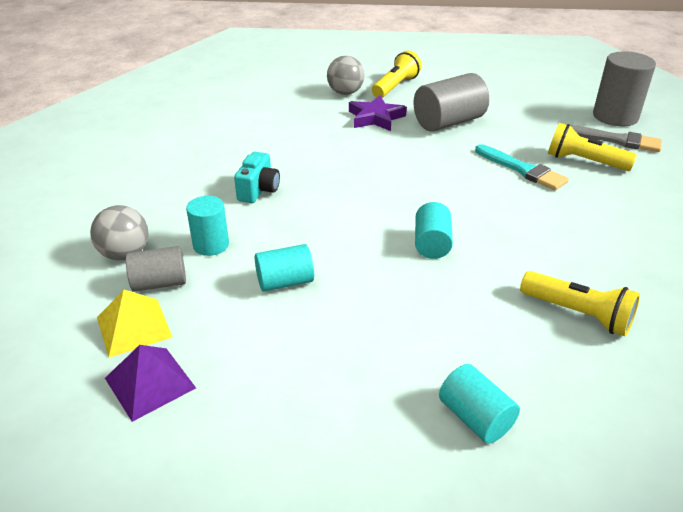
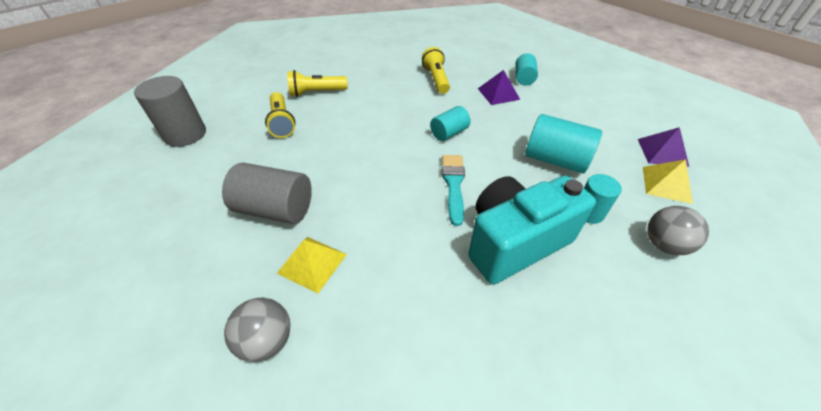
camera: 135 degrees left, 10 degrees up
(159, 283) = (640, 204): grey cylinder -> none
(259, 190) = (514, 242): turquoise camera -> turquoise camera, size x2.14
(285, 282) = (555, 160): turquoise cylinder -> turquoise cylinder, size x1.64
(375, 118) = (312, 263): purple star -> yellow pyramid
(395, 86) = (209, 304): yellow flashlight -> yellow flashlight (316, 92)
(464, 346) = (498, 94): none -> purple pyramid
(522, 170) = (322, 139): turquoise brush -> turquoise brush (453, 184)
(615, 140) = (232, 122): grey brush -> none

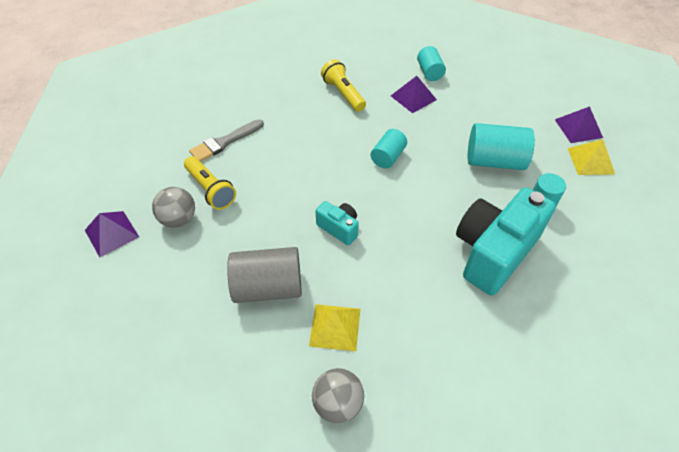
camera: 20 degrees left, 5 degrees up
(185, 134) = (111, 233): grey cylinder -> purple pyramid
(316, 92) = (225, 142): yellow flashlight -> grey brush
(370, 178) = (339, 228): none -> turquoise camera
(453, 184) = (418, 212): turquoise brush -> none
(663, 244) = (604, 218): grey ball -> grey ball (179, 219)

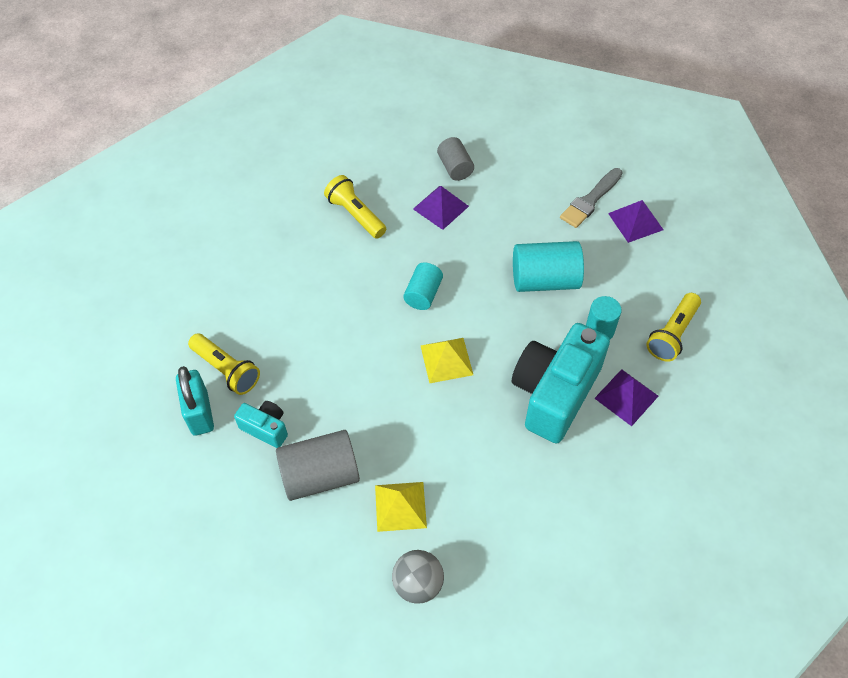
camera: 10 degrees left, 5 degrees up
(111, 233) = (127, 443): purple pyramid -> purple pyramid (626, 397)
(179, 219) = (200, 413): grey ball -> turquoise padlock
(225, 142) = (227, 305): grey brush -> grey brush (590, 200)
(339, 228) = (384, 393): turquoise camera -> turquoise camera (266, 428)
(429, 72) = (455, 167): turquoise cylinder -> grey cylinder
(590, 161) = (651, 262): yellow pyramid -> yellow pyramid (446, 360)
(608, 220) = (672, 334): none -> yellow flashlight

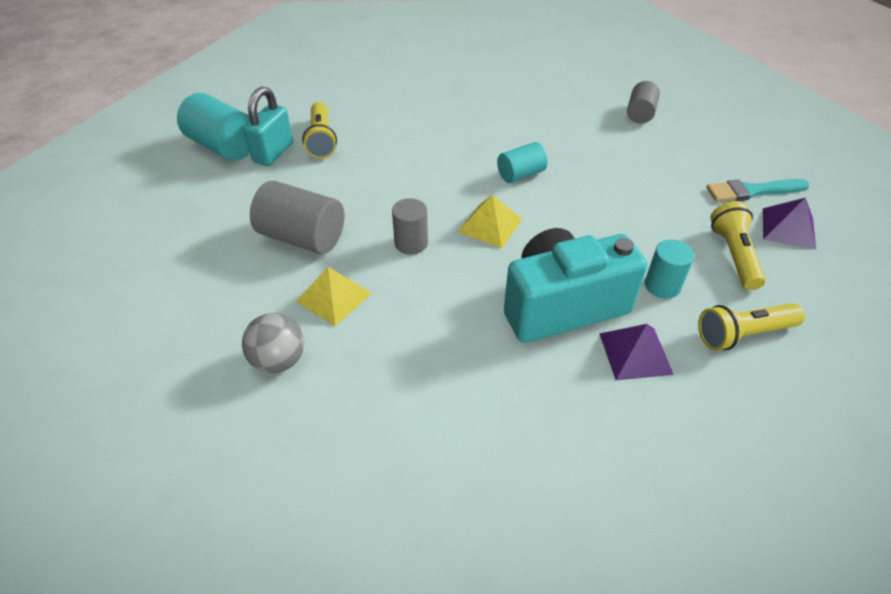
camera: 40 degrees right, 10 degrees down
(266, 428) = (303, 186): turquoise camera -> none
(355, 214) = (523, 103): yellow flashlight -> yellow flashlight (733, 255)
(407, 418) = (411, 243): none -> grey cylinder
(440, 207) = (599, 131): purple pyramid -> none
(545, 280) = (644, 221): turquoise cylinder -> turquoise cylinder (224, 146)
(590, 200) = (752, 191): grey brush -> turquoise brush

